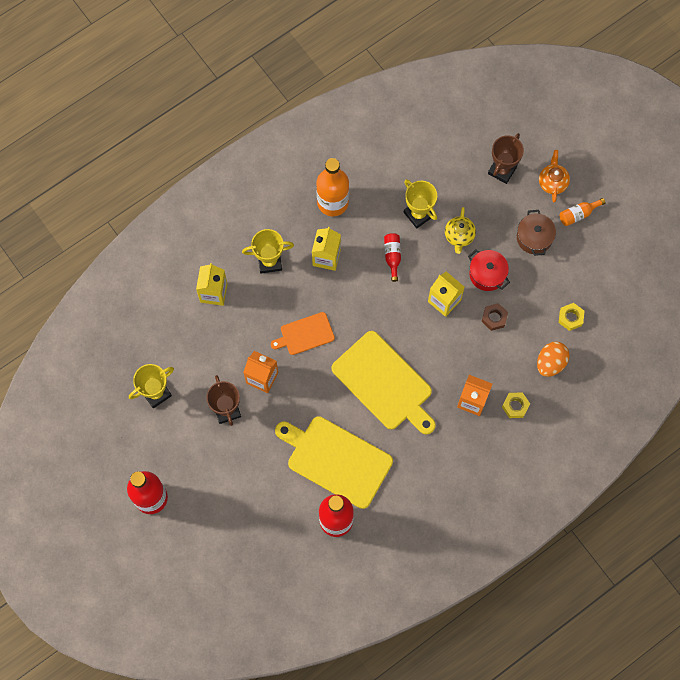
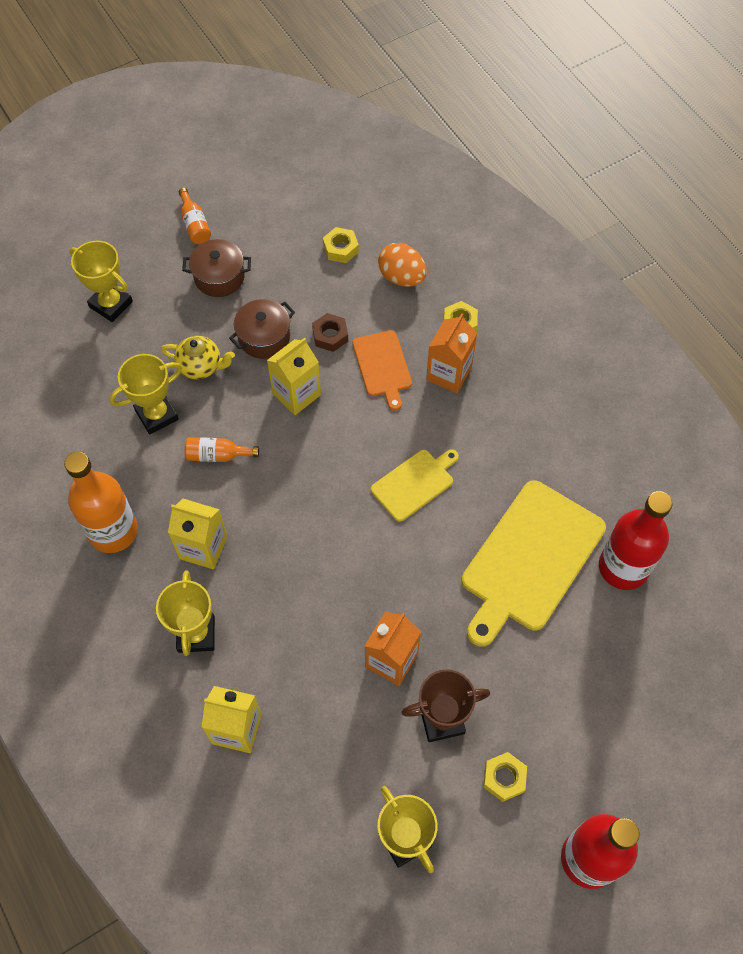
camera: 85 degrees left, 10 degrees down
(194, 448) = (504, 778): none -> yellow nut
(305, 334) = (325, 589): orange cutting board -> orange cutting board (382, 366)
(384, 383) = (414, 483): yellow cutting board -> yellow cutting board, size x0.54
(392, 256) = (217, 455): red bottle -> orange bottle
(487, 274) = (264, 337): red pot -> brown pot
(502, 170) = (111, 304): brown trophy -> yellow trophy
(552, 182) = (142, 248): orange teapot -> none

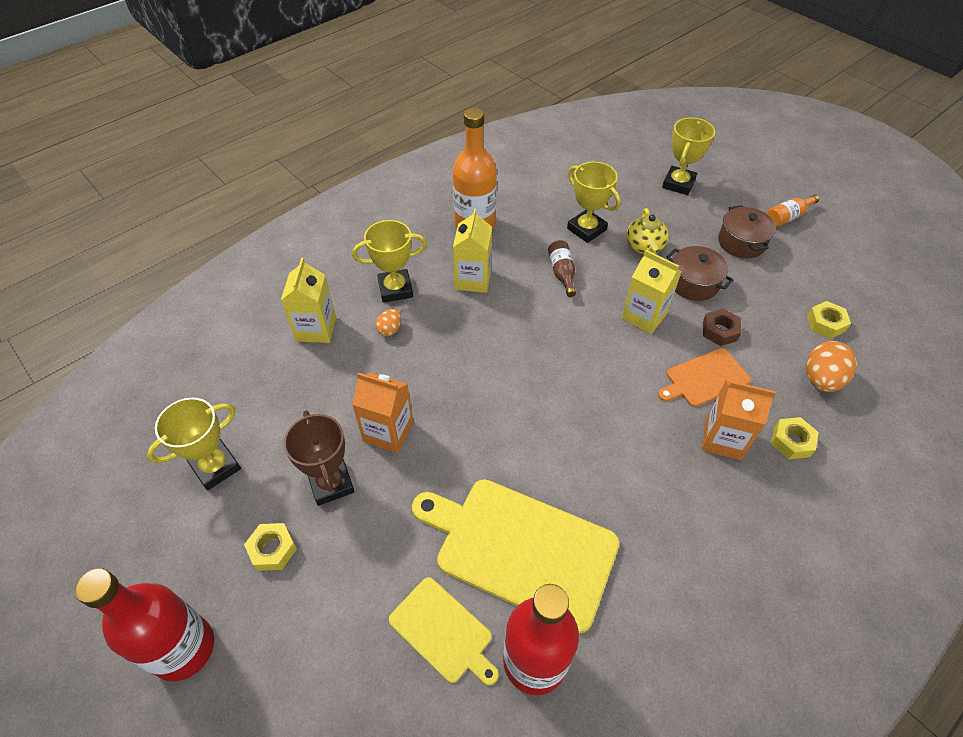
camera: 80 degrees right, 10 degrees down
(217, 455) = (562, 273): orange bottle -> brown bottle
(257, 646) = (390, 330): none -> orange egg
(414, 483) = (580, 425): yellow cutting board -> yellow cutting board (443, 631)

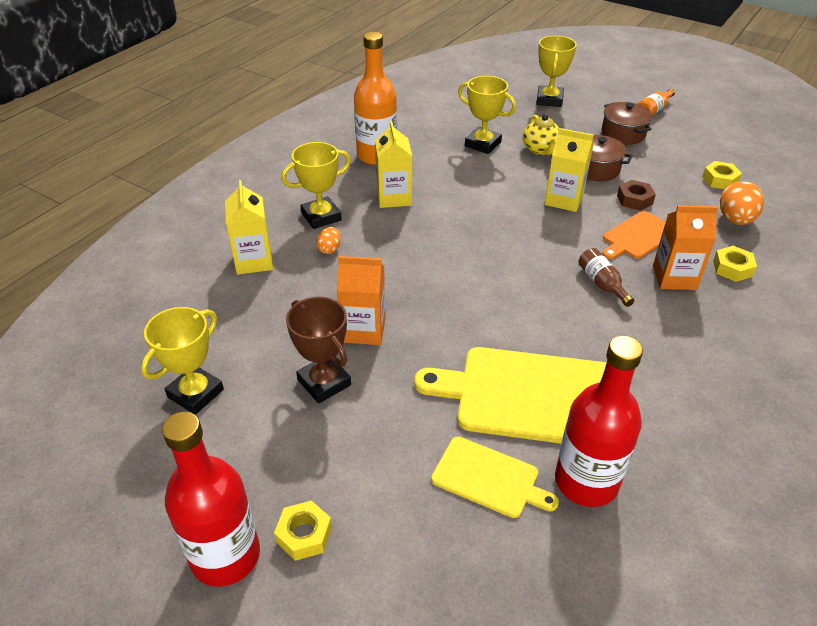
camera: 15 degrees left, 10 degrees down
(272, 549) = (286, 450): yellow nut -> yellow nut (304, 534)
(562, 273) = (475, 180): brown bottle -> brown bottle (602, 284)

